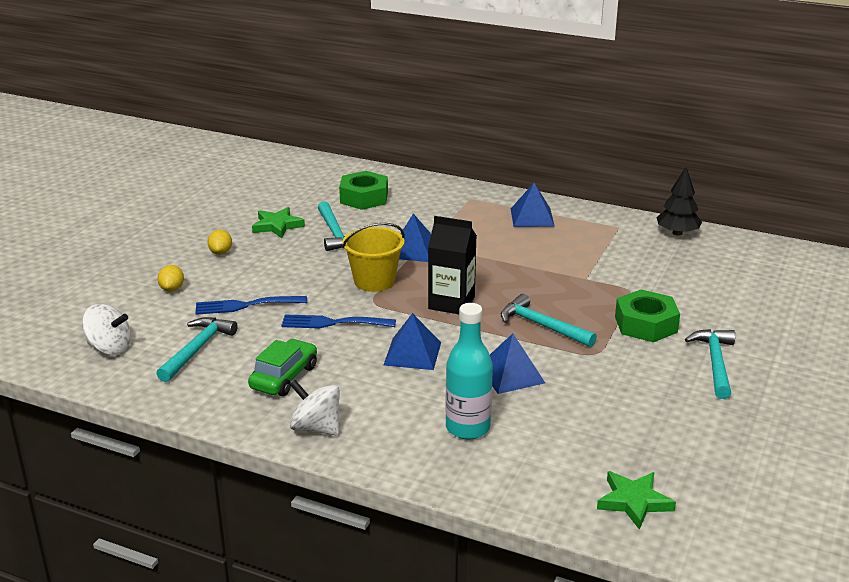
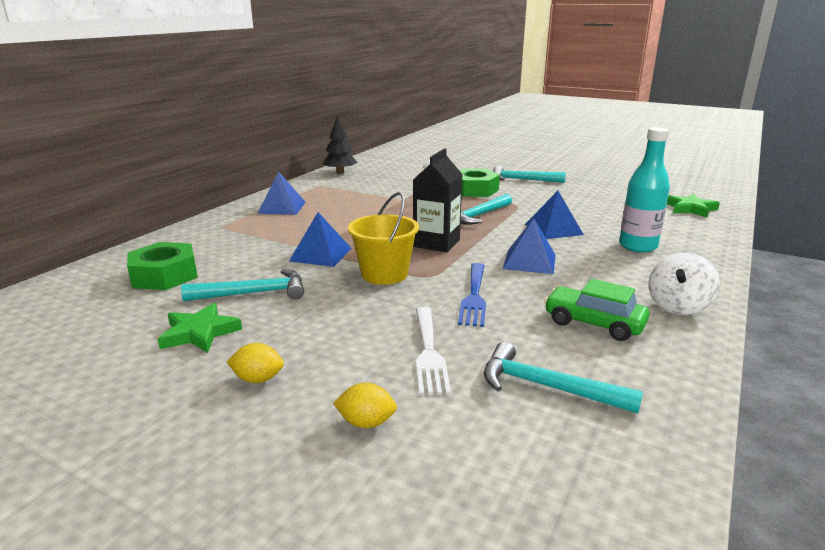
camera: 85 degrees left, 5 degrees down
(109, 348) = (562, 481): white spinning top -> none
(245, 305) = (429, 352): blue fork -> white fork

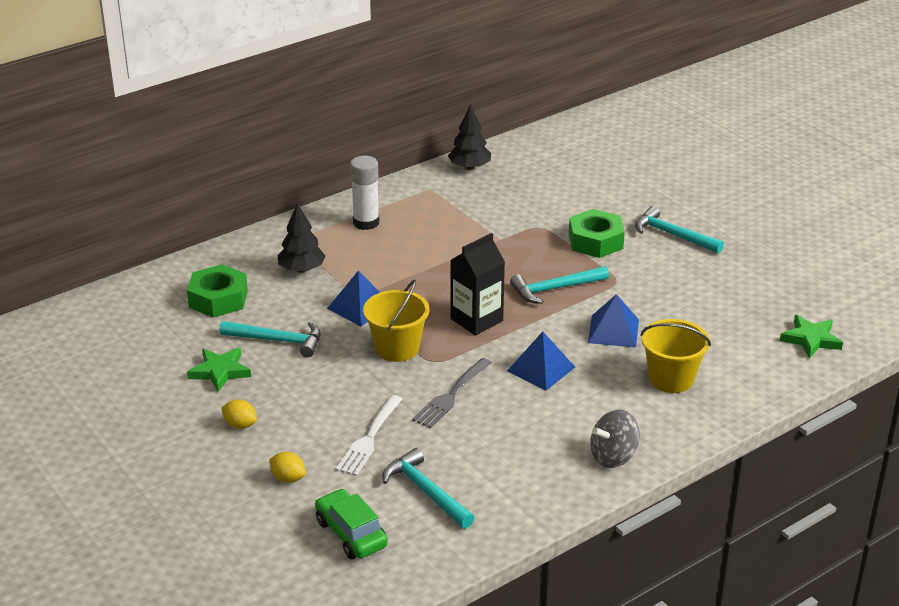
camera: 25 degrees right, 10 degrees up
(243, 241) = (301, 269): none -> black tree
(282, 207) = (366, 223): blue pyramid -> white glue stick
(474, 296) = (451, 396): blue fork -> grey fork
(593, 323) = (520, 451): green car -> green car (351, 533)
(638, 246) = (671, 379): turquoise bottle -> yellow bucket
(678, 306) = (613, 456): white spinning top -> grey spinning top

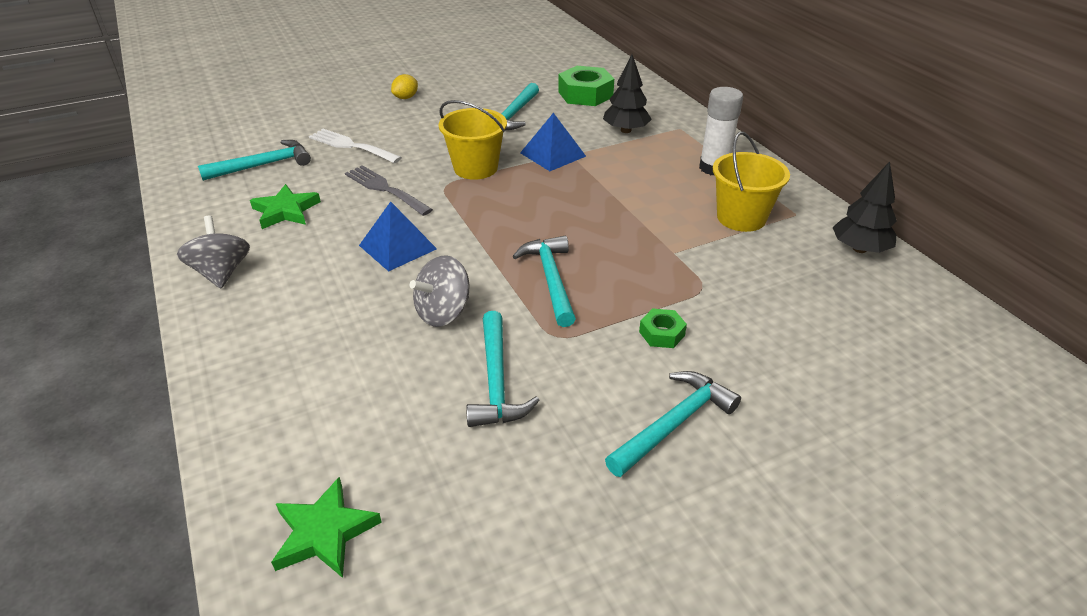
camera: 100 degrees right, 5 degrees up
(220, 371) = (480, 92): green star -> green star (286, 211)
(288, 478) = (328, 112): yellow lemon -> none
(351, 533) = (244, 131): green car -> none
(476, 320) = (506, 216): black carton -> none
(595, 241) = (662, 333): green nut -> green nut, size x0.52
(613, 331) = (443, 312): blue pyramid -> grey spinning top
(670, 299) = (496, 381): none -> turquoise hammer
(671, 379) = (321, 344): yellow bucket -> yellow bucket (741, 218)

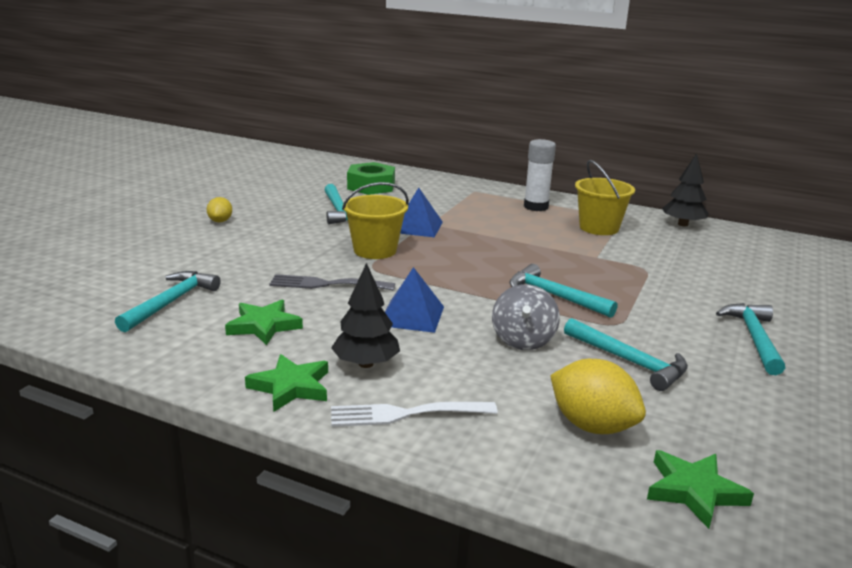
camera: 40 degrees left, 15 degrees down
(221, 273) = (291, 387): grey spinning top -> green star
(351, 146) = (235, 265): white fork -> white fork (405, 414)
(355, 423) = (592, 426): none -> yellow lemon
(626, 130) = (441, 200): black tree -> black tree (366, 364)
(662, 333) = (667, 299): green nut -> none

